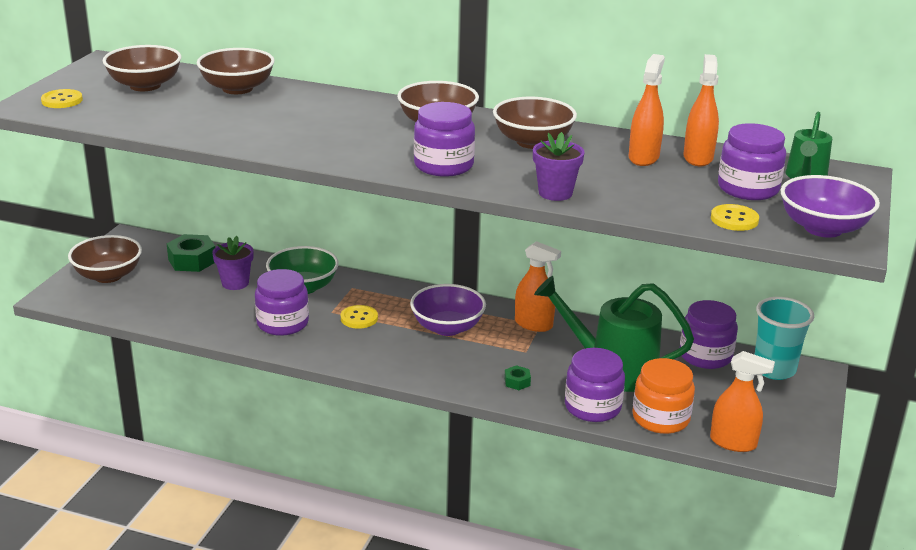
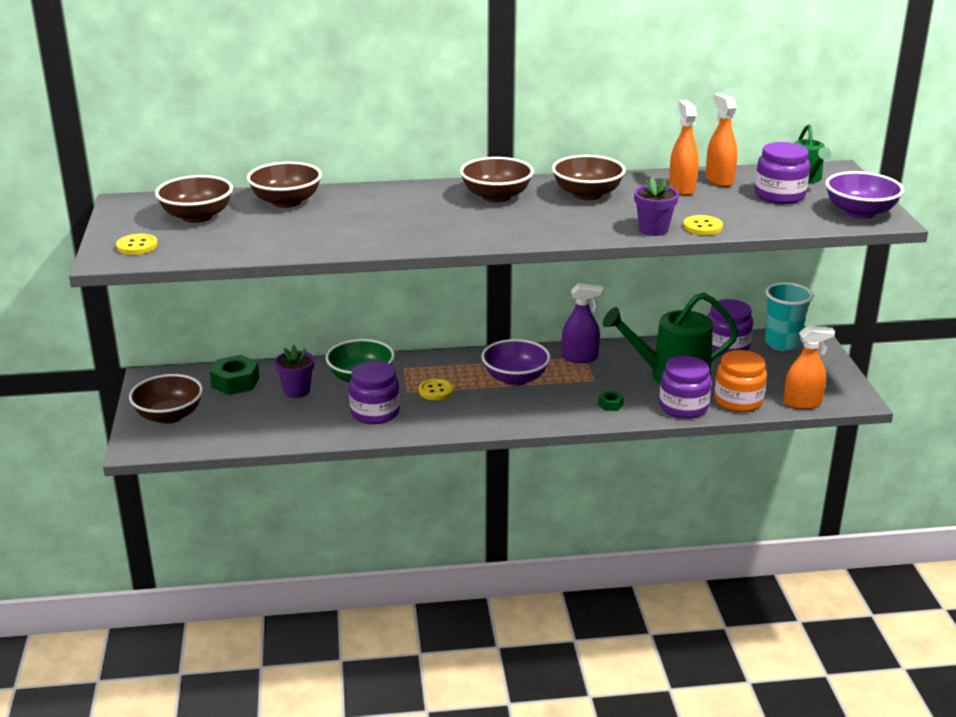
camera: 25 degrees left, 0 degrees up
(443, 165) = (544, 228): purple jar -> none
(533, 324) = (580, 358): orange spray bottle -> purple spray bottle
(734, 219) = (797, 220): yellow button -> yellow button (702, 227)

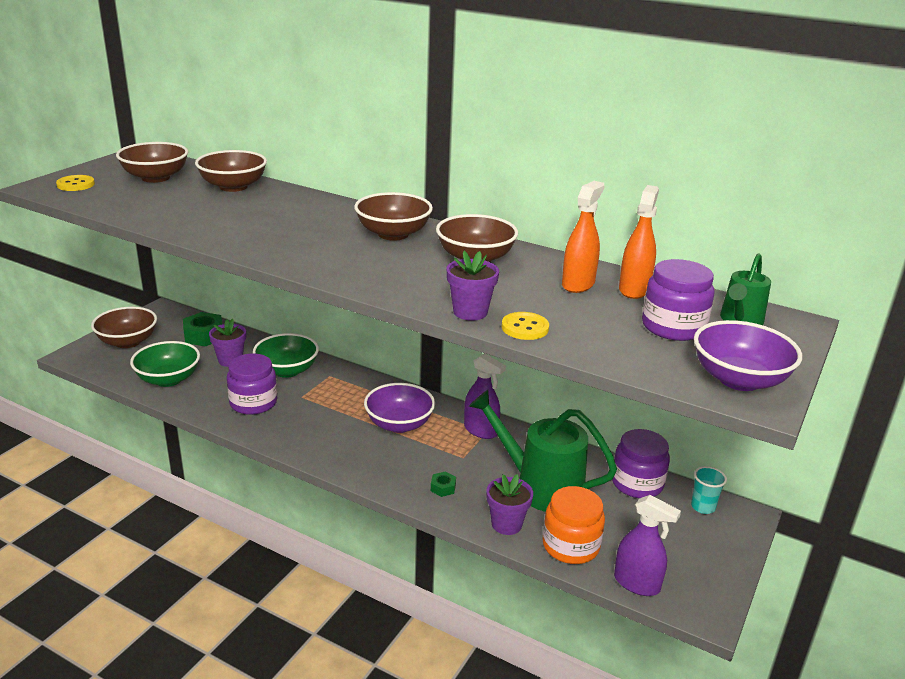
camera: 35 degrees right, 0 degrees up
(267, 427) = (168, 379): none -> green bowl
(436, 391) = (323, 406): yellow button -> none
(683, 407) = (506, 524): purple jar -> purple flower pot
(782, 343) = (703, 507): turquoise cup -> turquoise cup, size x0.57
(802, 403) = (637, 583): orange spray bottle -> purple spray bottle

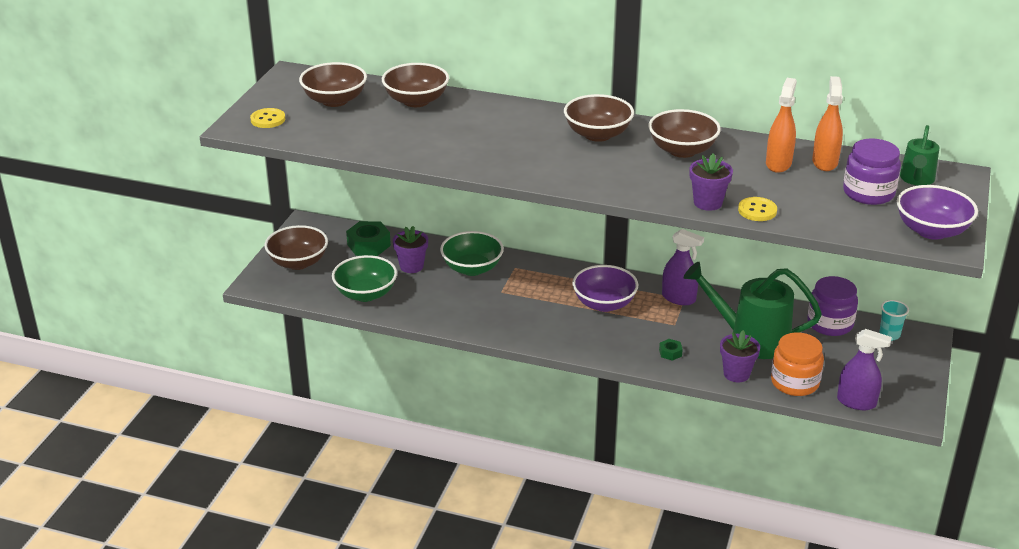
camera: 10 degrees left, 5 degrees up
(253, 403) = (460, 304): purple jar -> none

